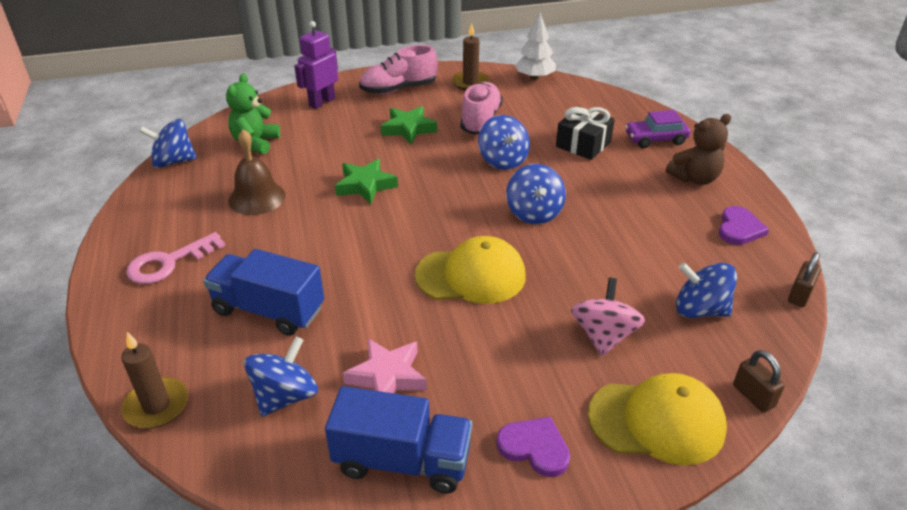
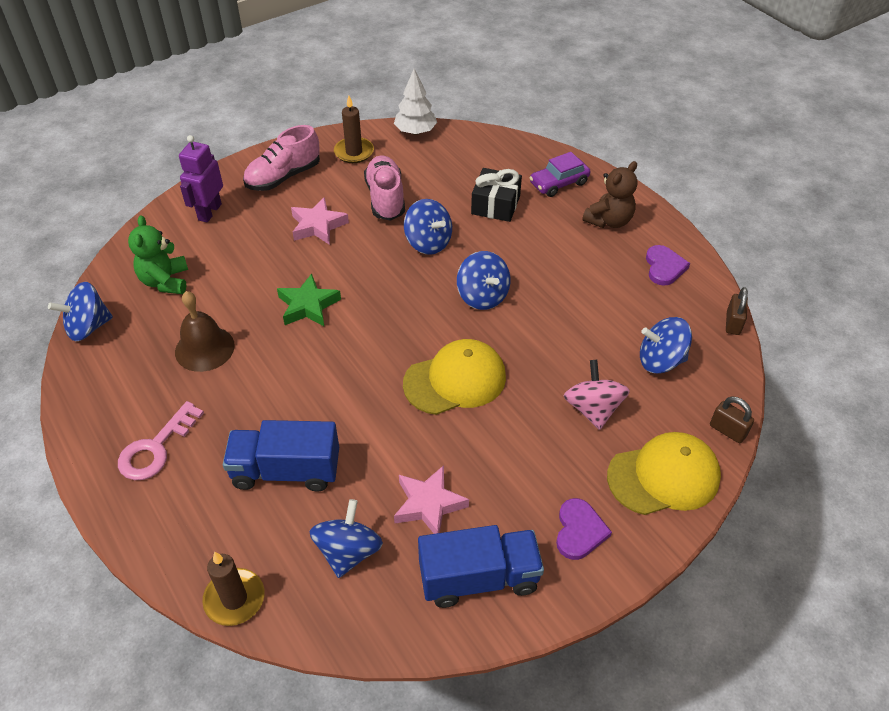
camera: 20 degrees left, 10 degrees up
(408, 129) = (318, 226): green star -> pink star
(534, 447) = (579, 531): purple heart -> purple heart turned 90 degrees clockwise

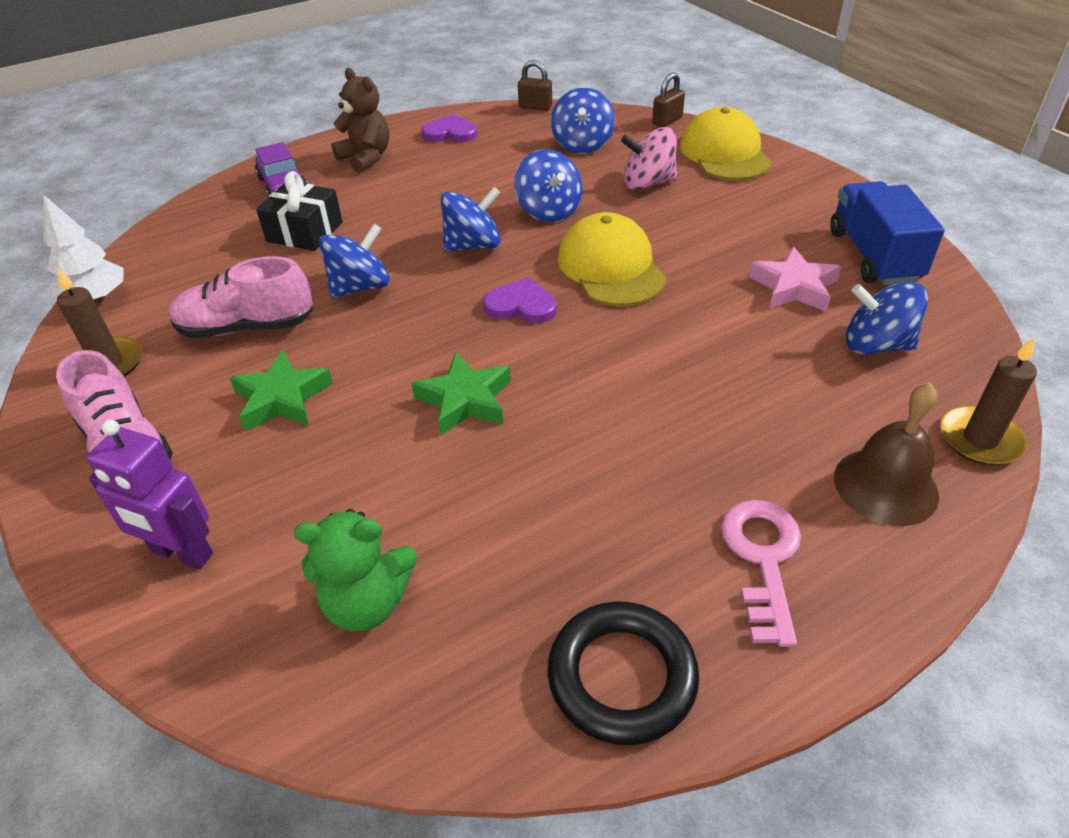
camera: 85 degrees left, 5 degrees down
(88, 327) = (476, 727): blue spinning top -> blue spinning top (549, 211)
(99, 380) = (622, 676): none -> black ring
(156, 448) = (763, 559): pink key -> pink key turned 120 degrees counterclockwise
(204, 348) = (547, 520): brown bell -> brown bell (885, 486)
(286, 470) = (773, 405): blue truck -> none
(318, 226) = (282, 398): pink star -> green star
(579, 531) = (798, 198): purple heart -> purple heart (521, 305)

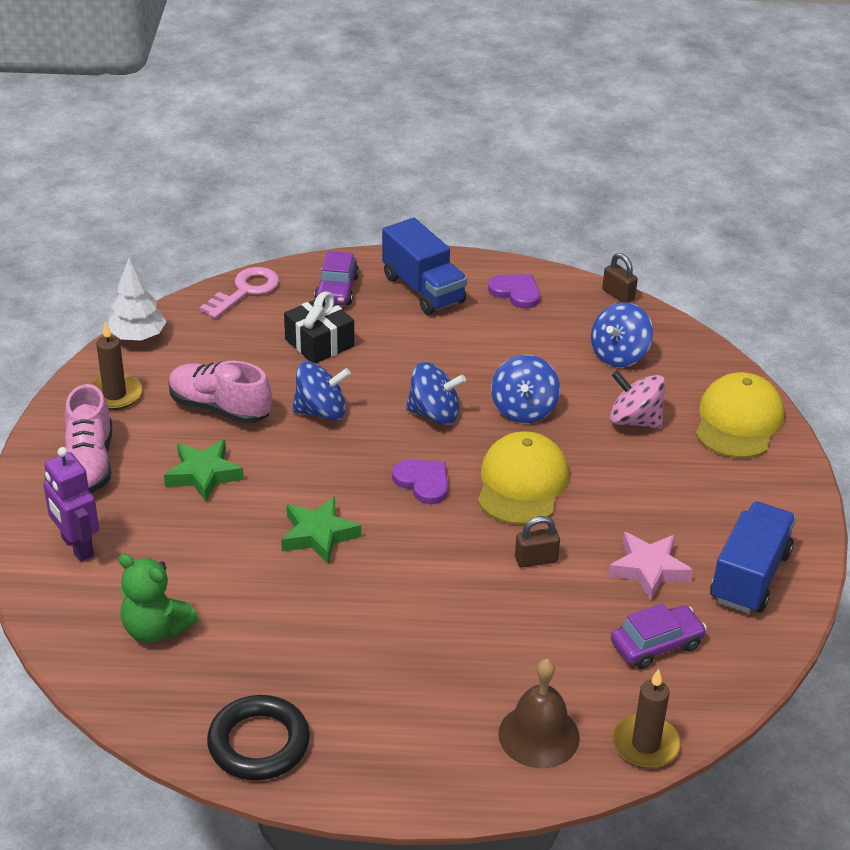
camera: 30 degrees right, 5 degrees down
(366, 158) = (423, 289): brown teddy bear -> blue truck
(667, 121) = (724, 363): brown padlock -> brown padlock (536, 560)
(763, 559) = (406, 731): pink key -> pink key (245, 291)
(876, 345) = (656, 644): blue spinning top -> purple car

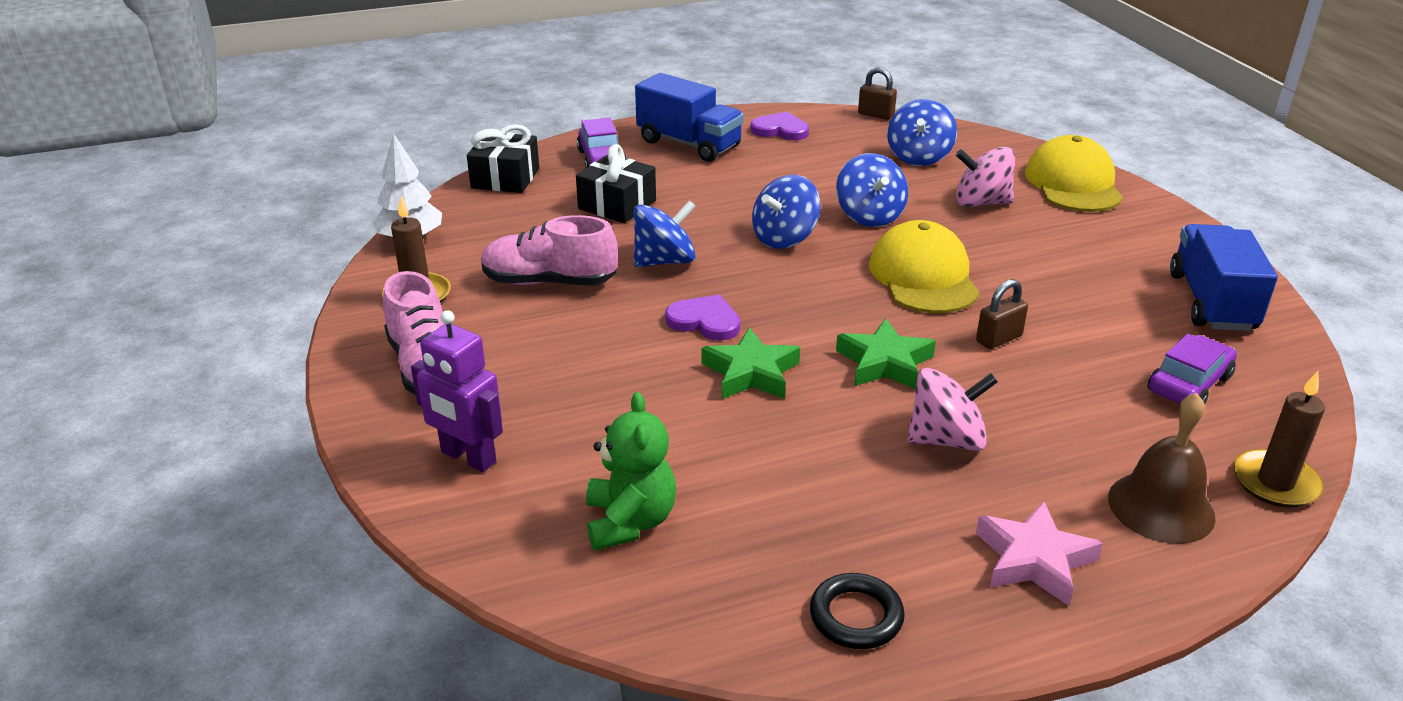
camera: 20 degrees left, 5 degrees down
(155, 629) = (630, 521): green teddy bear -> green teddy bear turned 105 degrees counterclockwise
(203, 474) = (575, 346): green star -> green star (885, 363)
(245, 291) = (505, 178): pink key -> black gift
(259, 743) = (856, 616): black ring -> black ring, size x0.66
(423, 482) = (823, 298): purple heart -> purple heart (705, 321)
(423, 634) = (946, 439): none -> pink spinning top
(434, 414) = (784, 238): blue spinning top -> blue spinning top turned 150 degrees clockwise
(648, 569) = (1114, 319): pink star -> pink star (1033, 560)

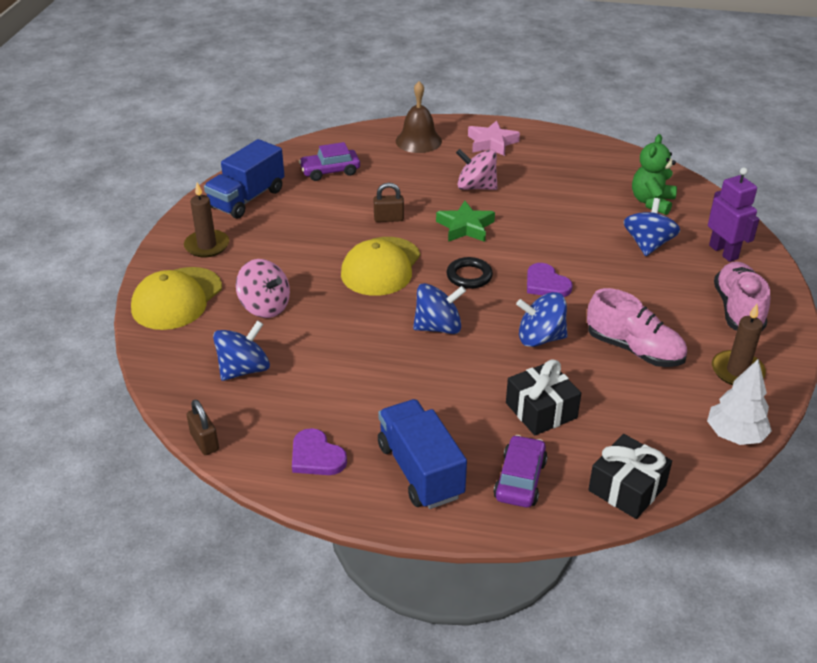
camera: 150 degrees left, 5 degrees up
(751, 373) = (543, 245): green star -> none
(856, 616) = (579, 149): black ring -> black ring (469, 276)
(869, 216) = (357, 324): blue spinning top -> blue spinning top (648, 244)
(1275, 482) = (360, 133): brown candle -> brown candle (207, 246)

